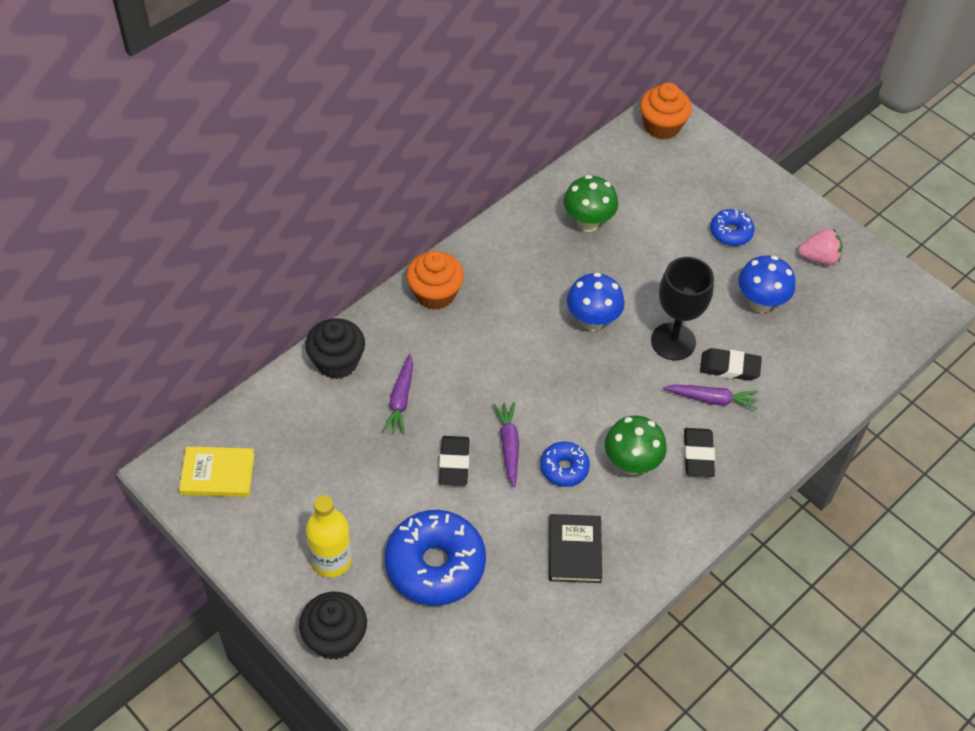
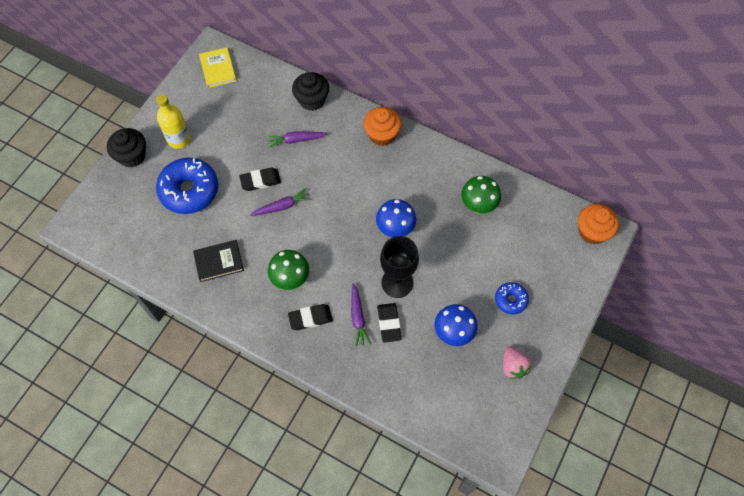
camera: 75 degrees right, 10 degrees up
(564, 468) = (275, 241): blue donut -> none

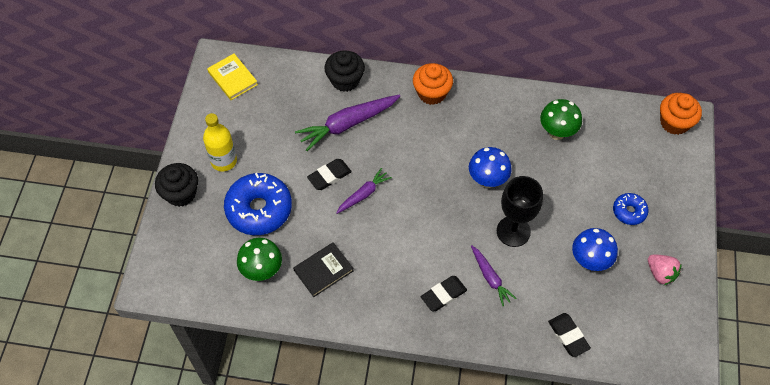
camera: 20 degrees left, 5 degrees down
(290, 279) = (405, 263): green mushroom -> green mushroom (262, 270)
(296, 140) = (347, 124): purple carrot -> purple carrot, size x1.73
(389, 323) = (523, 273): black eraser -> black eraser (568, 336)

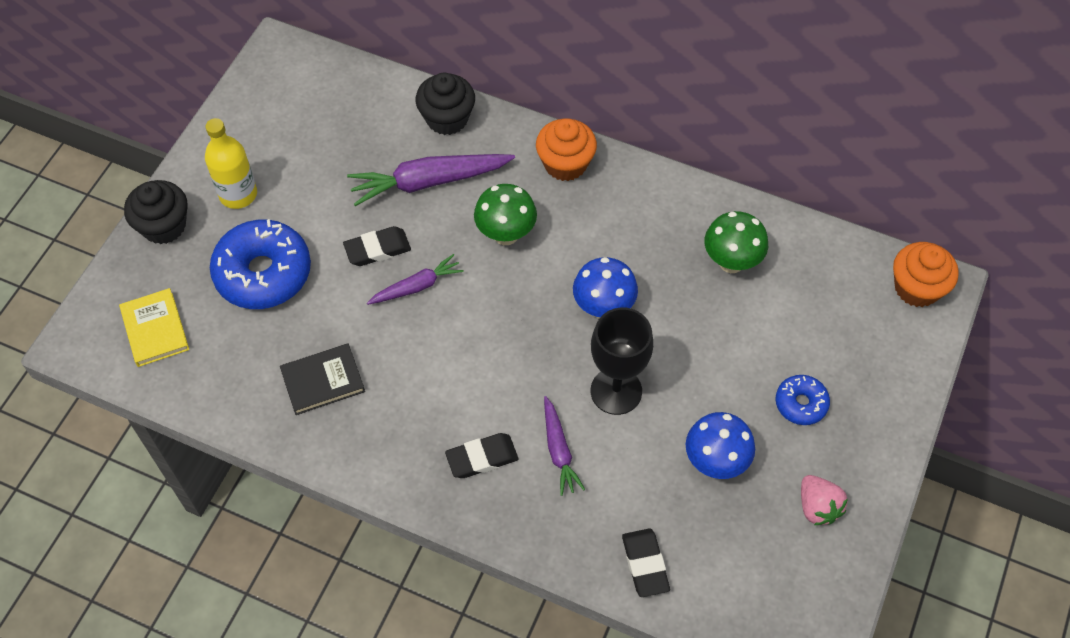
camera: 15 degrees right, 0 degrees up
(232, 78) = (290, 82): yellow book -> yellow book (155, 329)
(262, 270) = (237, 360): green mushroom -> green mushroom (506, 234)

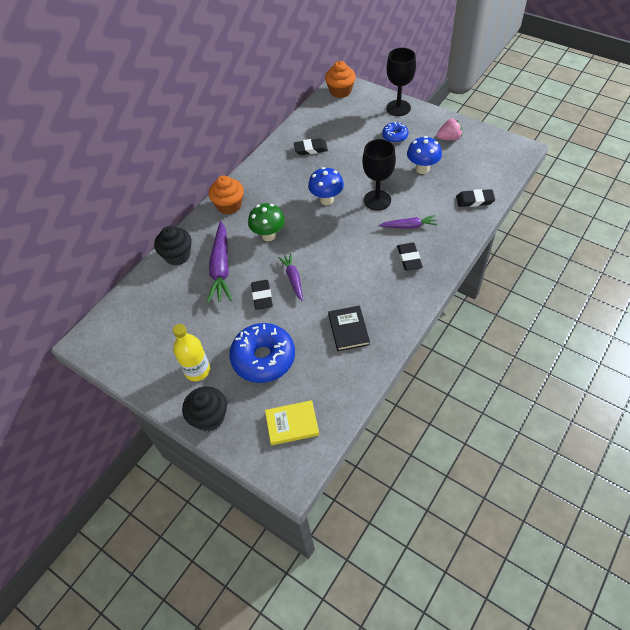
camera: 75 degrees left, 5 degrees down
(731, 262) = (310, 149): green mushroom -> black eraser
(890, 401) = (398, 108): none -> black goblet

